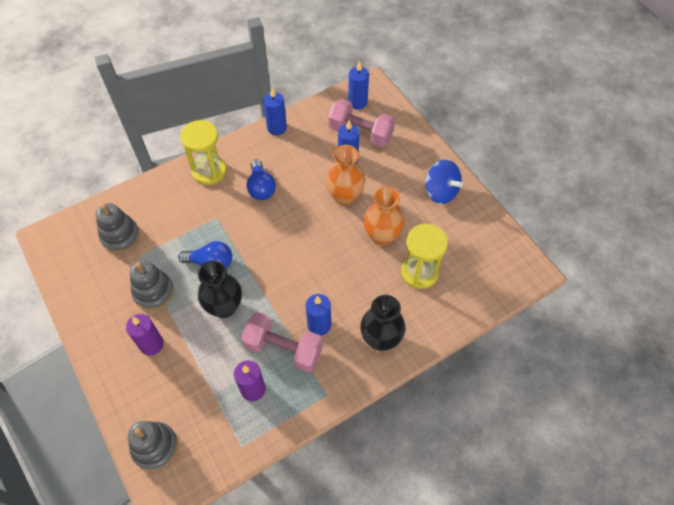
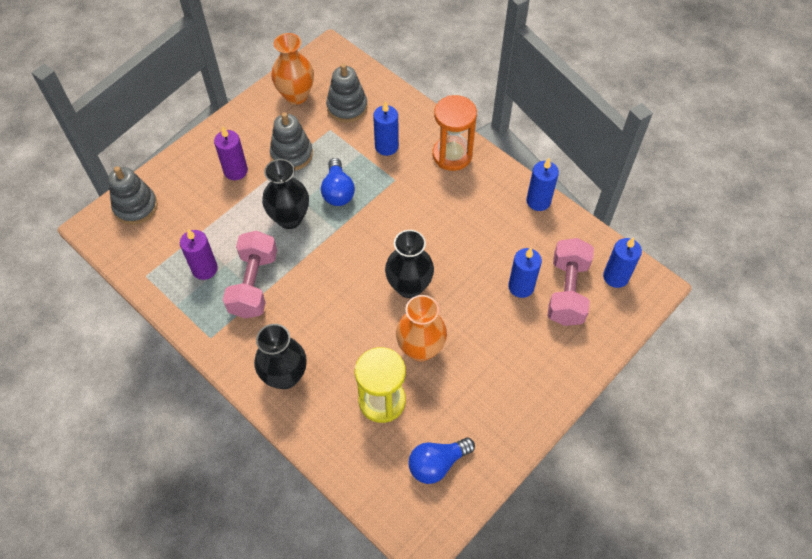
camera: 75 degrees right, 0 degrees up
(209, 171) = (452, 155): yellow hourglass -> orange hourglass
(261, 187) = (447, 209): blue light bulb -> blue light bulb (437, 464)
(319, 325) = (288, 310): blue candle -> blue candle (386, 146)
(324, 231) = (409, 286): none -> black vase
(345, 196) = (464, 296): orange vase -> orange vase (296, 95)
(440, 192) = (509, 404): blue spinning top -> none

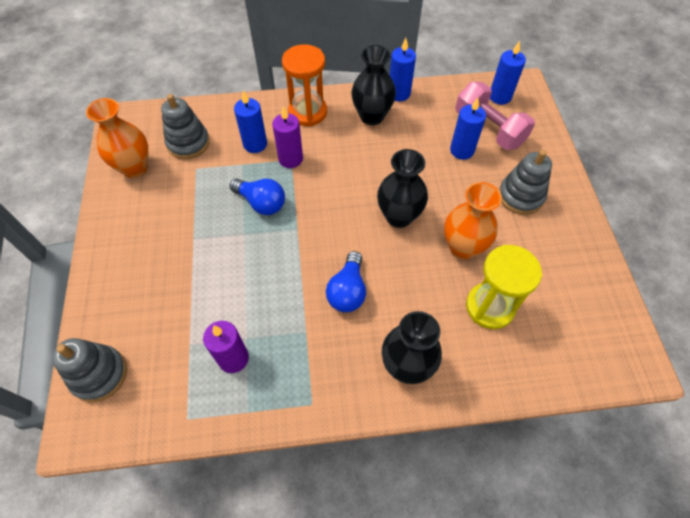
camera: 50 degrees left, 0 degrees up
(235, 171) = (157, 262): purple candle -> purple candle (290, 159)
(254, 284) = (290, 328): pink dumbbell -> none
(289, 218) = (251, 254): black vase -> black vase (372, 116)
(291, 154) = (189, 210): grey stacking toy -> grey stacking toy (520, 196)
(437, 464) = (576, 307): blue light bulb -> blue light bulb (347, 291)

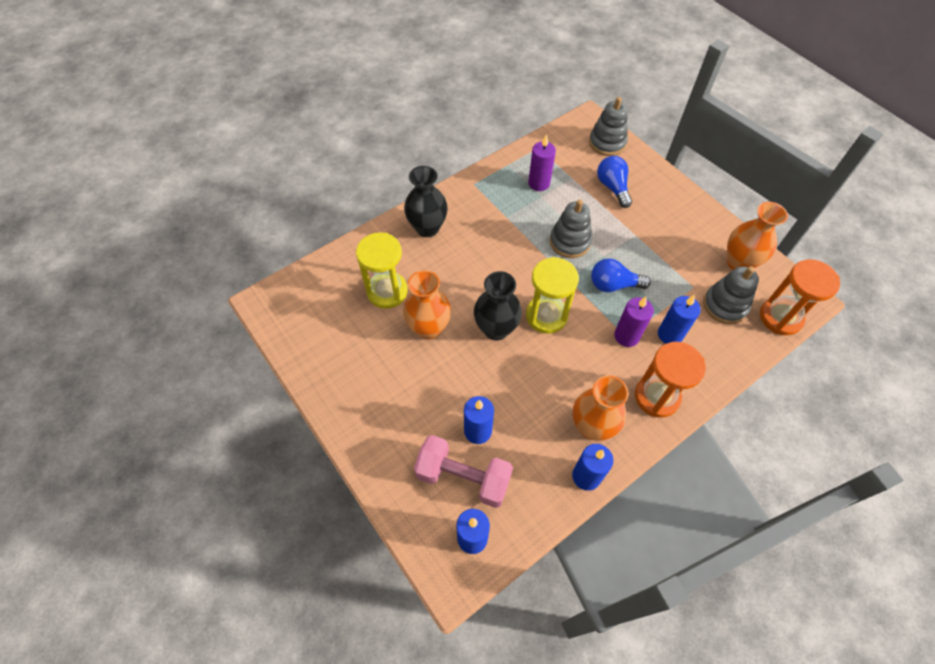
camera: 150 degrees right, 0 degrees up
(158, 116) = (780, 317): none -> orange hourglass
(344, 206) = (546, 315): none -> yellow hourglass
(347, 291) = (497, 253): blue light bulb -> blue light bulb (613, 187)
(372, 116) = (592, 426): black vase -> orange vase
(520, 196) = (398, 405): grey stacking toy -> grey stacking toy (570, 242)

